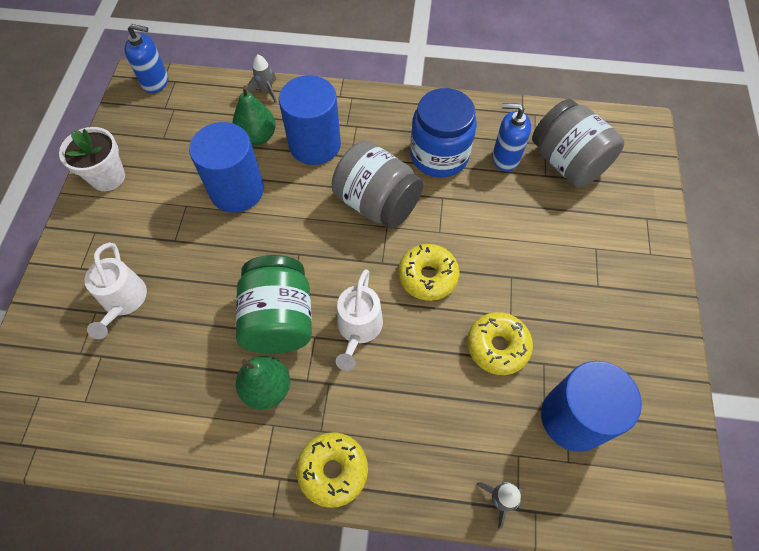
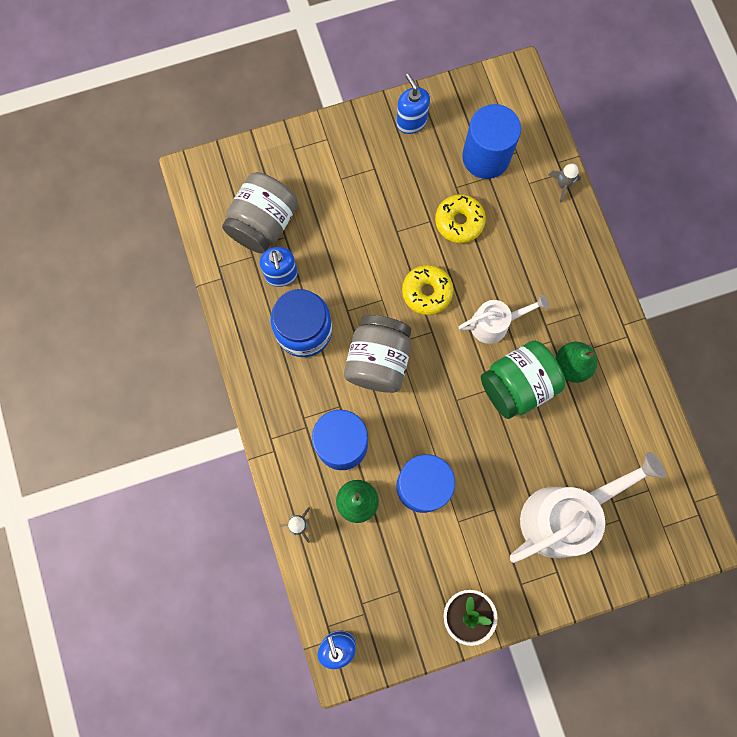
camera: 115 degrees left, 15 degrees up
(123, 302) = (565, 514): white watering can -> white watering can, size x1.79
(333, 470) = (600, 293): yellow donut -> none
(649, 350) = (411, 122): none -> blue soap dispenser

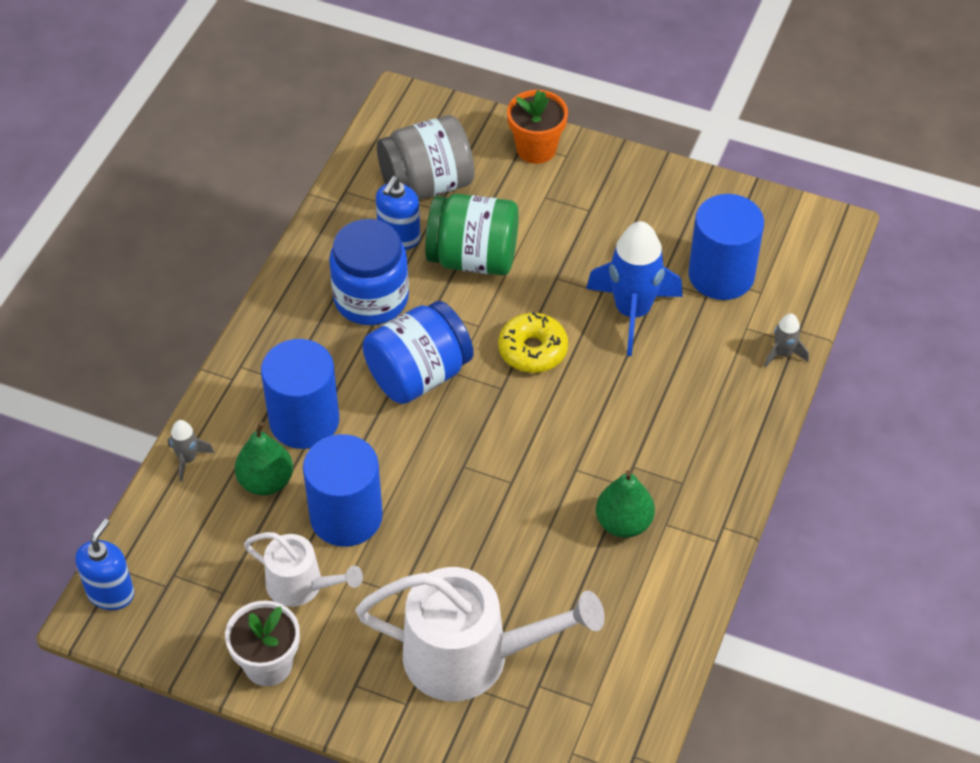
camera: 40 degrees right, 25 degrees down
(305, 147) = (536, 149): none -> orange flower pot
(378, 360) = (418, 375): grey jar -> blue jar
(411, 122) = (670, 195): blue soap dispenser -> none
(459, 222) = (632, 312): yellow donut -> blue rocket
(495, 323) = (578, 427): white watering can -> white watering can (302, 585)
(517, 385) = (543, 499): green jar -> green jar (473, 258)

